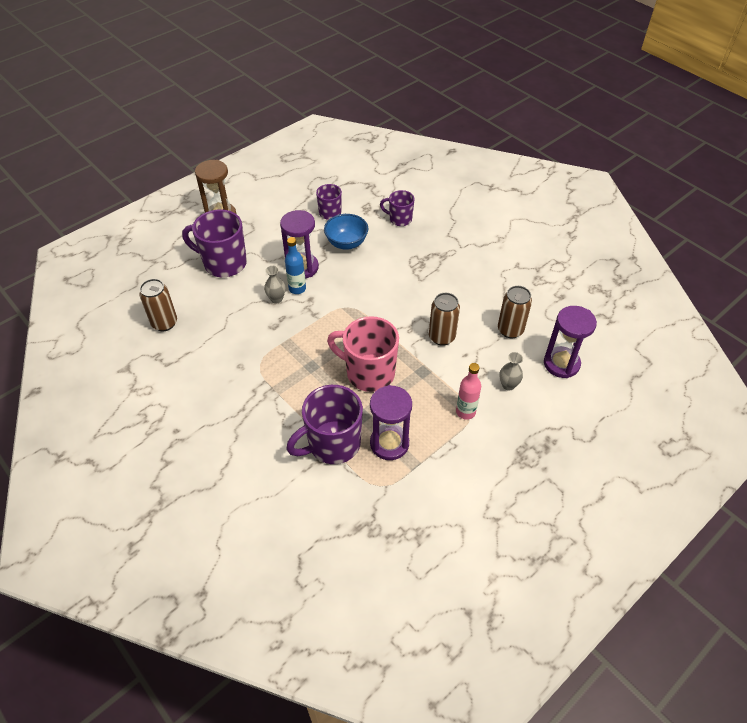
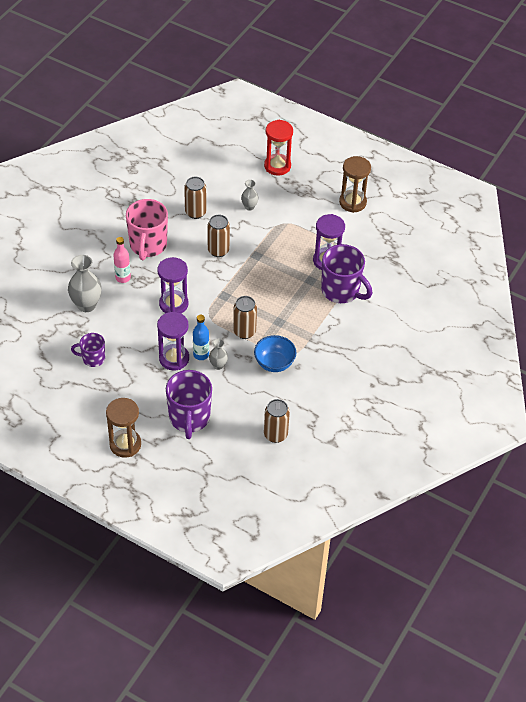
camera: 110 degrees left, 0 degrees up
(311, 331) = (244, 332): none -> brown can
(346, 243) = (132, 335): blue bowl -> blue bowl (274, 363)
(369, 373) = (271, 286): pink mug -> pink mug (148, 245)
(399, 219) = (86, 305): purple mug -> grey vase
(465, 412) = (282, 226): pink bottle -> pink bottle (123, 278)
(490, 510) = (352, 202): none -> brown hourglass
(561, 364) = (217, 181): purple hourglass -> purple hourglass (173, 304)
(581, 437) = (277, 166): none -> red hourglass

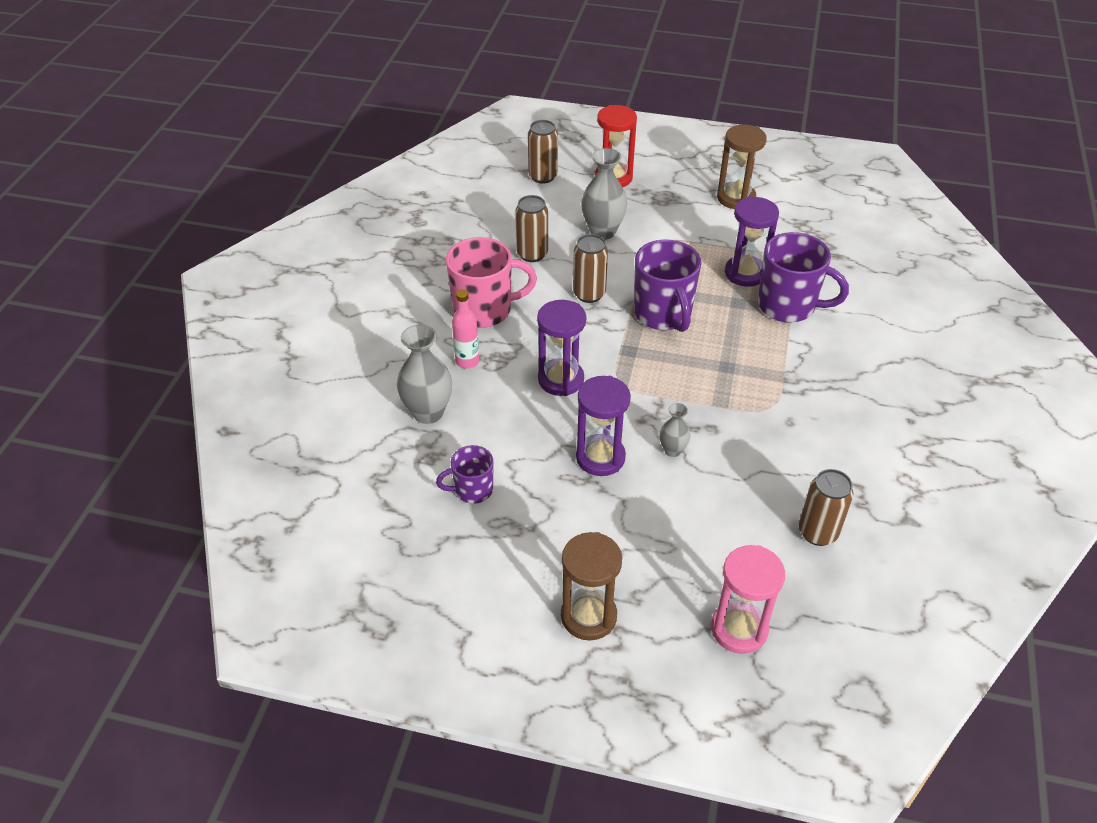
camera: 15 degrees left, 5 degrees down
(148, 245) = (484, 310): pink mug -> pink mug turned 90 degrees counterclockwise
(189, 418) = (671, 543): purple mug -> purple mug (663, 315)
(201, 354) = (638, 441): blue bottle -> none
(202, 473) = (739, 629): none -> pink hourglass
(244, 332) = (685, 392): brown can -> brown can (543, 176)
(249, 207) = (602, 232): grey vase -> grey vase, size x1.82
(274, 363) = (753, 426): blue bowl -> none

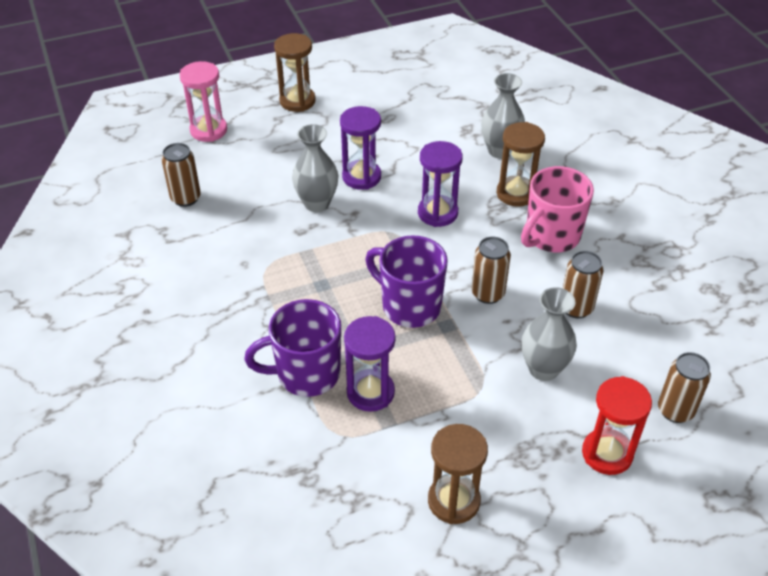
camera: 145 degrees right, 0 degrees up
(467, 361) = (516, 193): pink bottle -> brown hourglass
(472, 490) = (422, 125): purple mug -> none
(672, 450) = (317, 203): grey vase -> grey vase, size x1.82

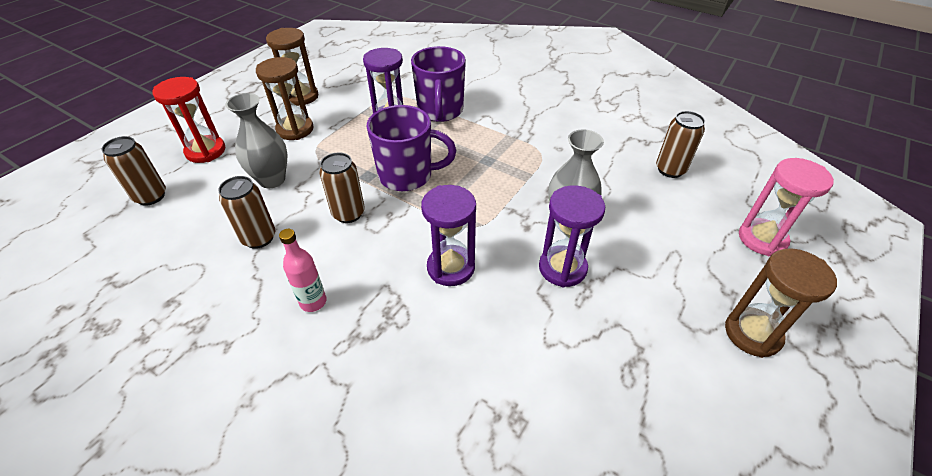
camera: 145 degrees right, 0 degrees up
(306, 374) = (440, 111): purple mug -> purple mug turned 135 degrees clockwise
(500, 151) = (444, 404): grey vase -> none
(516, 193) = (382, 340): brown hourglass -> brown hourglass (295, 129)
(551, 236) = (313, 302): pink mug -> pink bottle

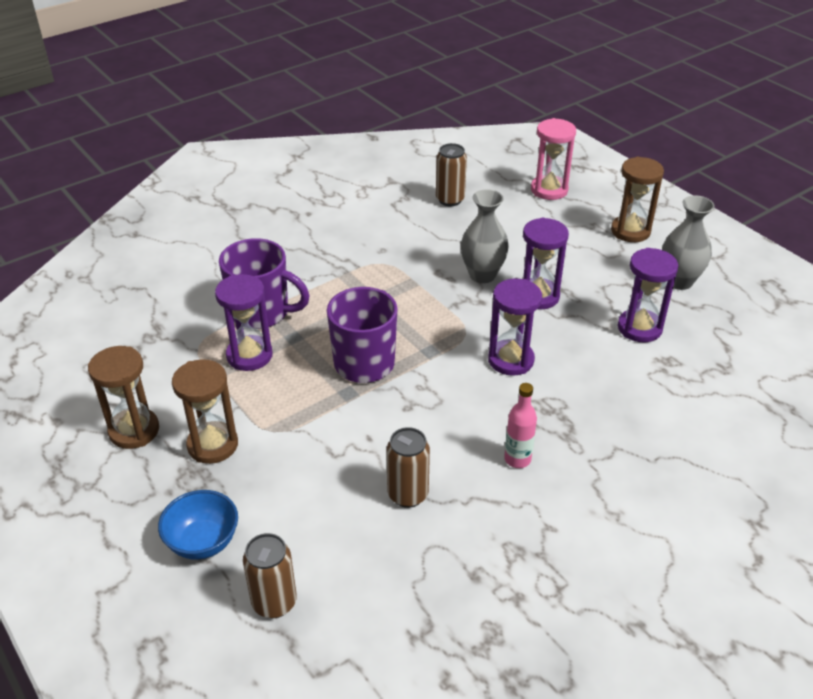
camera: 70 degrees left, 5 degrees down
(205, 151) = (203, 542): red hourglass -> blue bowl
(272, 180) = (308, 476): grey vase -> grey vase (679, 281)
(348, 213) = (403, 417): brown can -> none
(562, 376) = (639, 328): none -> purple hourglass

